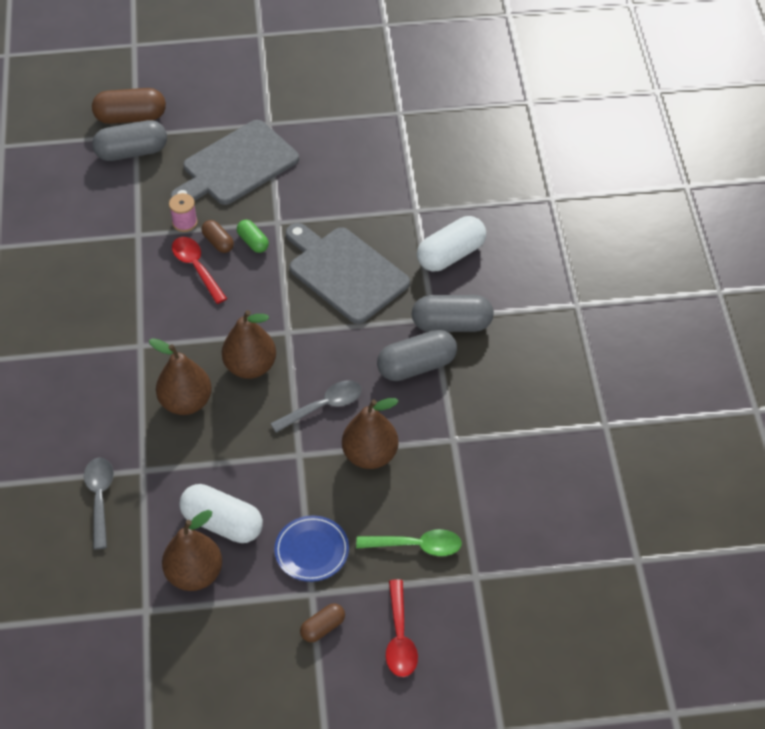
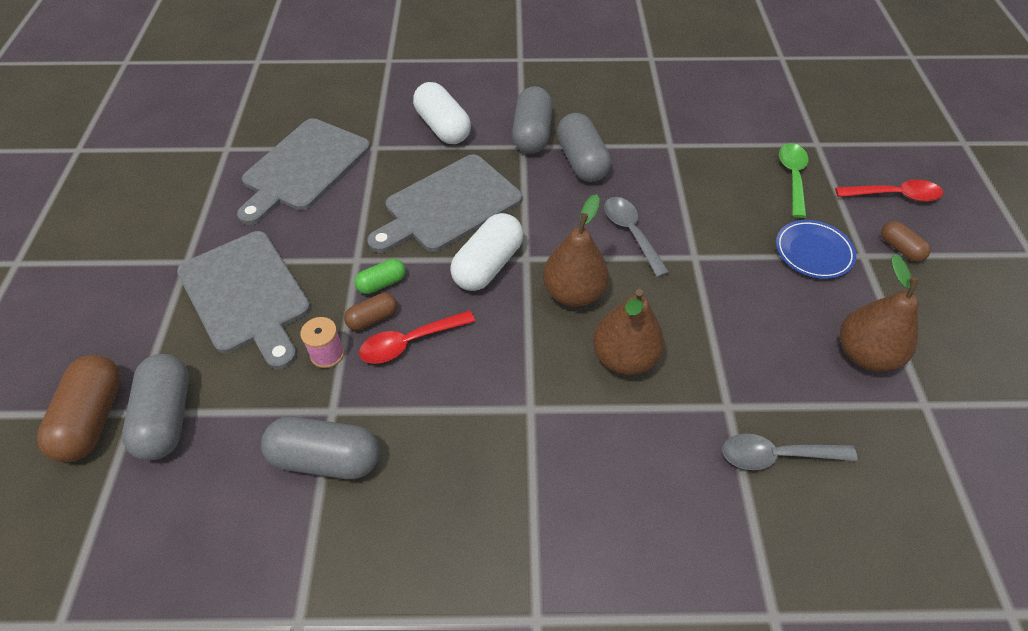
camera: 85 degrees left, 0 degrees up
(101, 238) = (326, 459): none -> grey capsule
(223, 523) = (792, 326): white capsule -> white capsule (488, 265)
(370, 455) = (692, 202): brown pear -> none
(380, 167) = (303, 168): none -> grey cutting board

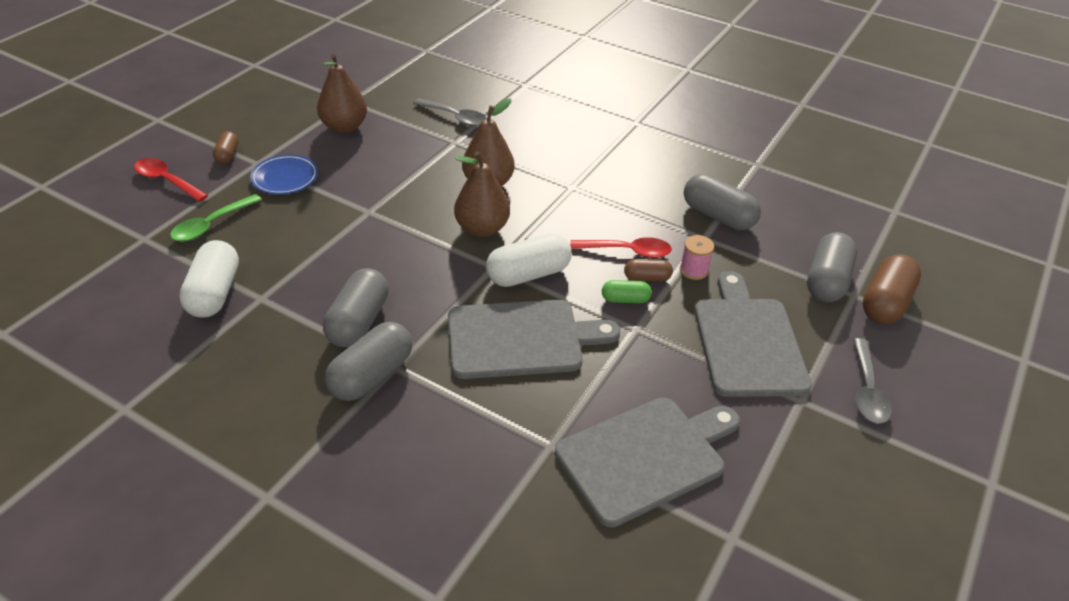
camera: 150 degrees left, 10 degrees down
(443, 127) = (455, 434): white capsule -> white capsule (214, 293)
(631, 233) = (393, 246): grey spoon -> grey spoon (867, 390)

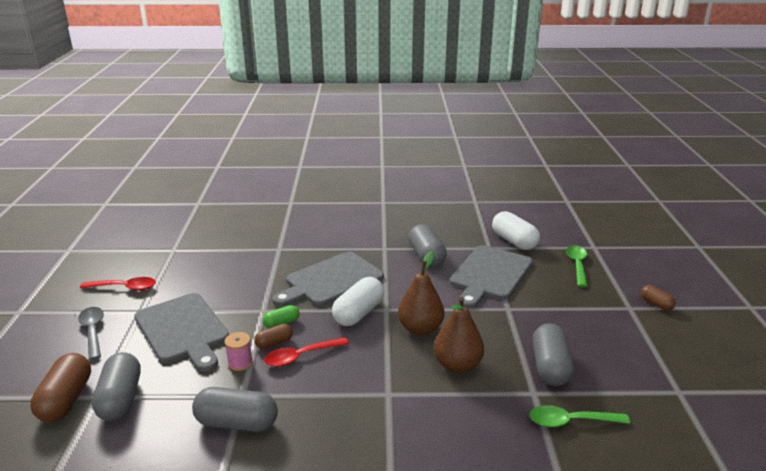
camera: 150 degrees right, 15 degrees down
(166, 181) = (650, 275): red spoon -> red spoon (125, 287)
(285, 178) = (593, 306): blue plate -> none
(344, 127) = (633, 363): brown pear -> none
(371, 375) = (391, 242): grey capsule -> grey capsule (550, 367)
(455, 117) = (570, 421): grey spoon -> green spoon
(645, 457) = (228, 260): grey cutting board -> grey cutting board (490, 274)

